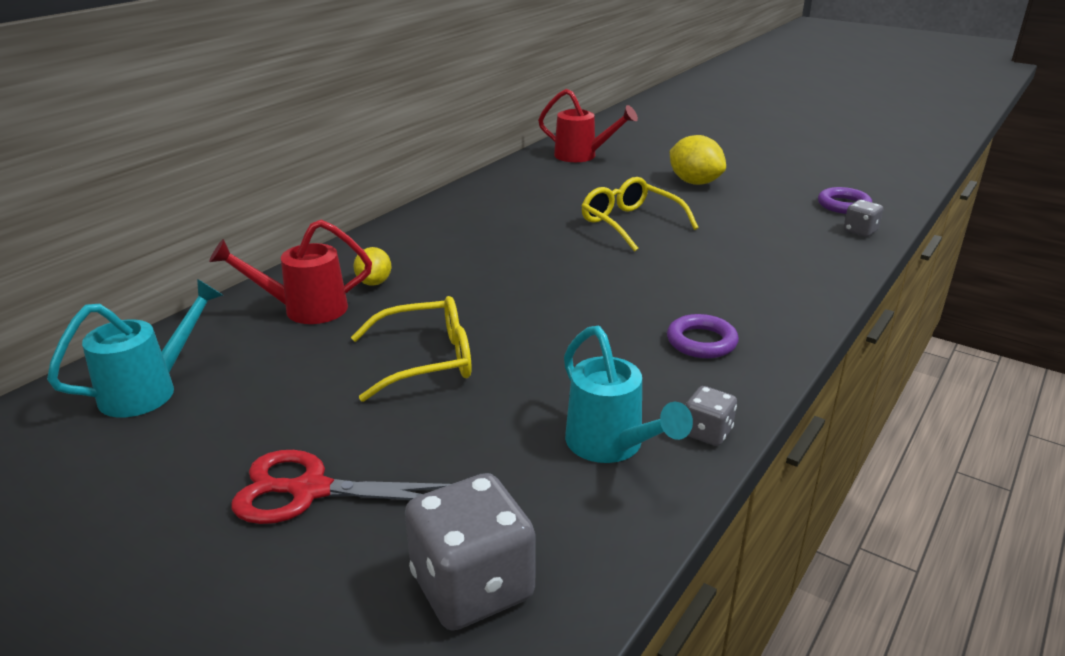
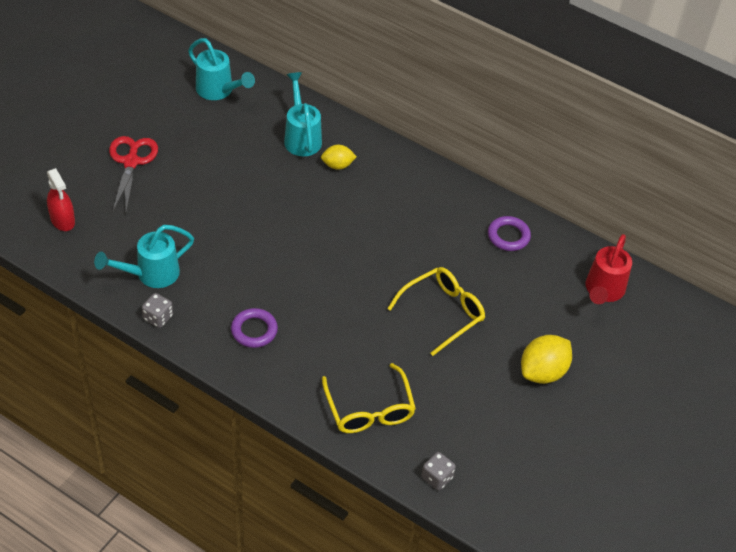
camera: 85 degrees right, 20 degrees up
(304, 309) = (301, 137): red watering can -> turquoise watering can
(426, 360) = (240, 196): yellow glasses -> yellow glasses (369, 409)
(472, 587) = (62, 220): grey dice -> red spray bottle
(843, 205) = (497, 482): purple ring -> purple ring (508, 236)

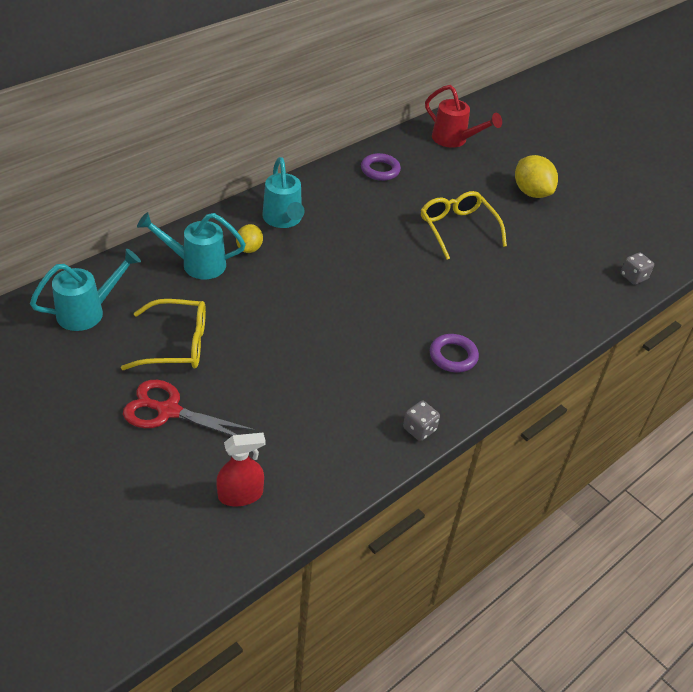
camera: 75 degrees left, 5 degrees down
(150, 274) = (355, 425): turquoise watering can -> turquoise watering can (283, 220)
(369, 409) = (559, 299): yellow glasses -> yellow glasses (176, 344)

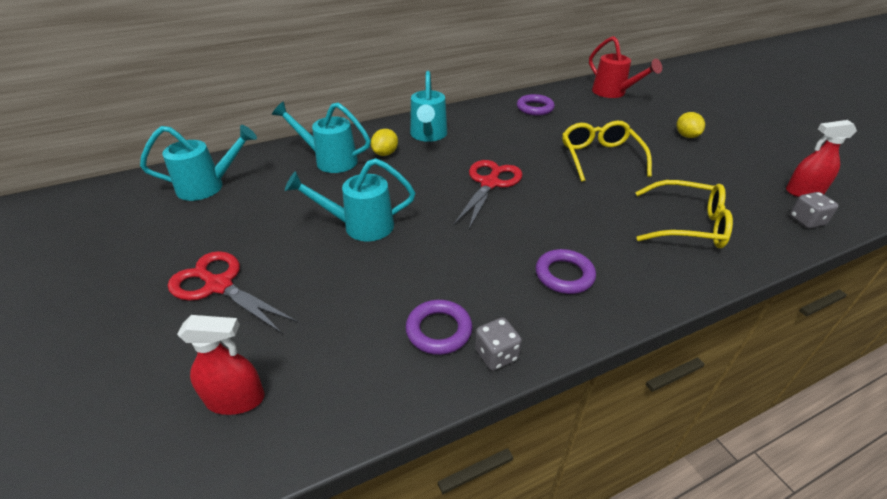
camera: 20 degrees right, 5 degrees down
(176, 344) = (269, 223): yellow glasses -> yellow glasses (687, 225)
(263, 335) = (359, 226): none -> turquoise watering can
(364, 272) = (490, 183): none -> red scissors
(370, 418) = (439, 330): none -> purple ring
(531, 192) = (686, 136): yellow lemon -> yellow lemon, size x0.60
(632, 247) = (804, 192): none -> red spray bottle

